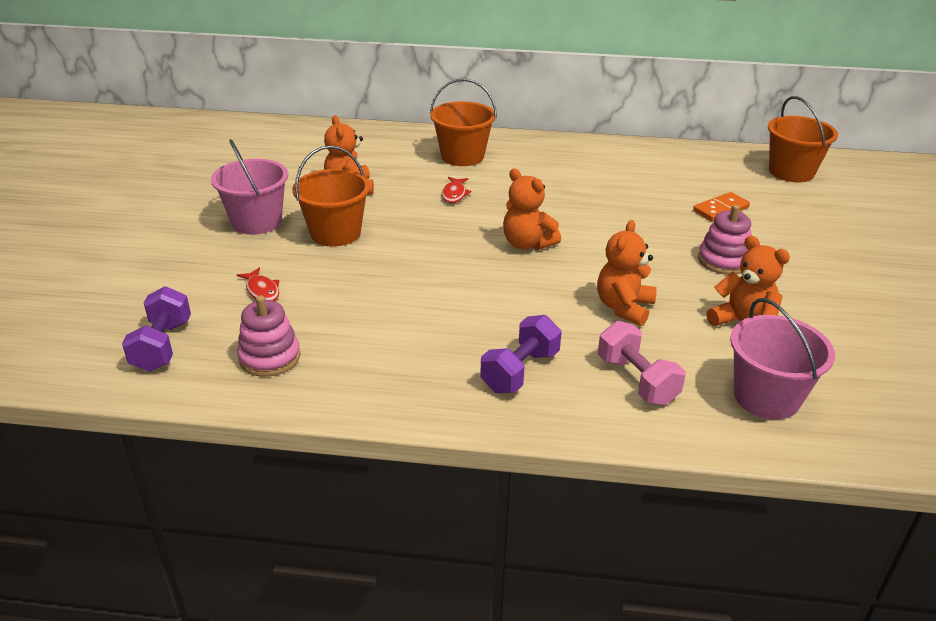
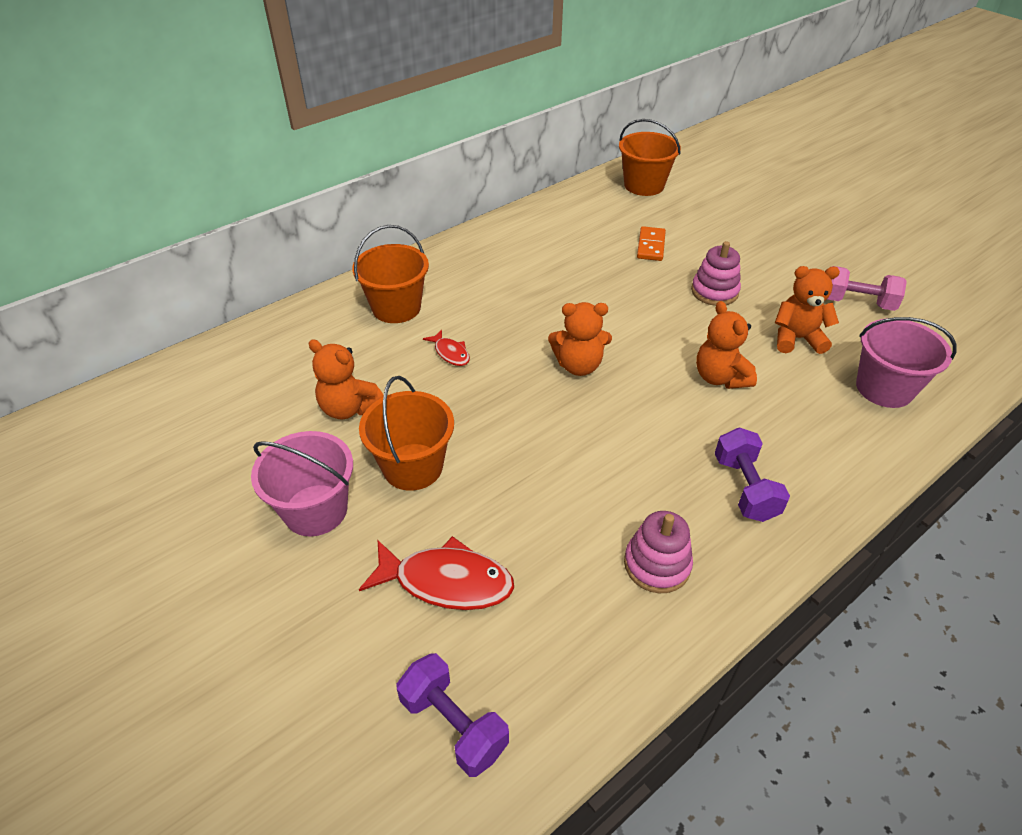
camera: 45 degrees left, 10 degrees up
(262, 291) = (446, 581): red fish -> red fish, size x1.92
(270, 357) = (565, 643): pink stacking toy -> pink stacking toy (657, 564)
(636, 380) = (812, 434): pink dumbbell -> pink dumbbell (857, 303)

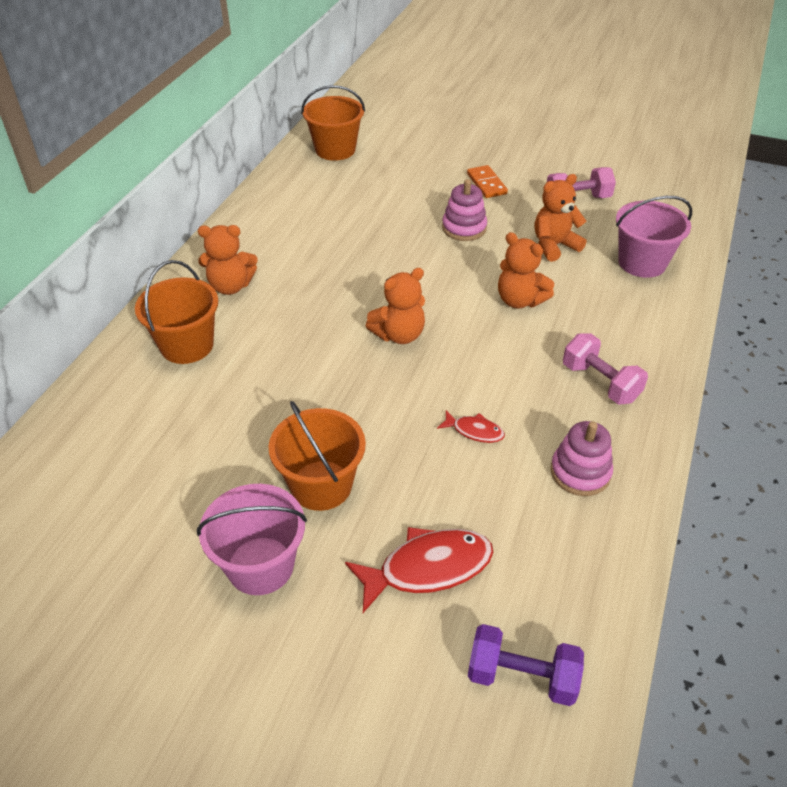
camera: 30 degrees left, 0 degrees up
(348, 408) = (216, 459): orange teddy bear -> orange teddy bear (230, 286)
(450, 353) = (275, 368): red fish -> red fish (474, 431)
(650, 246) = (382, 205): orange domino -> orange domino (486, 184)
(745, 488) = (600, 382): purple dumbbell -> pink dumbbell

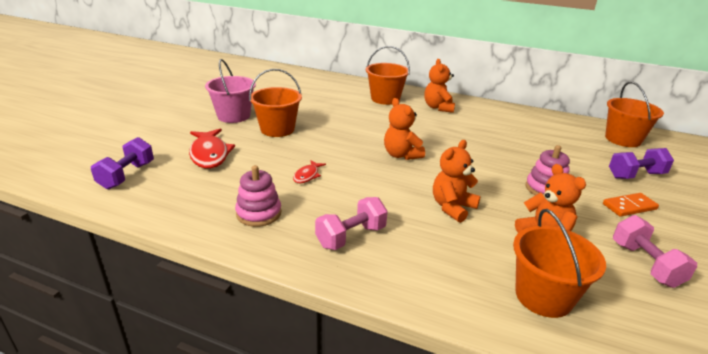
camera: 90 degrees right, 15 degrees down
(422, 164) = (636, 175): none -> purple dumbbell
(642, 262) = (543, 296): pink bucket -> orange bucket

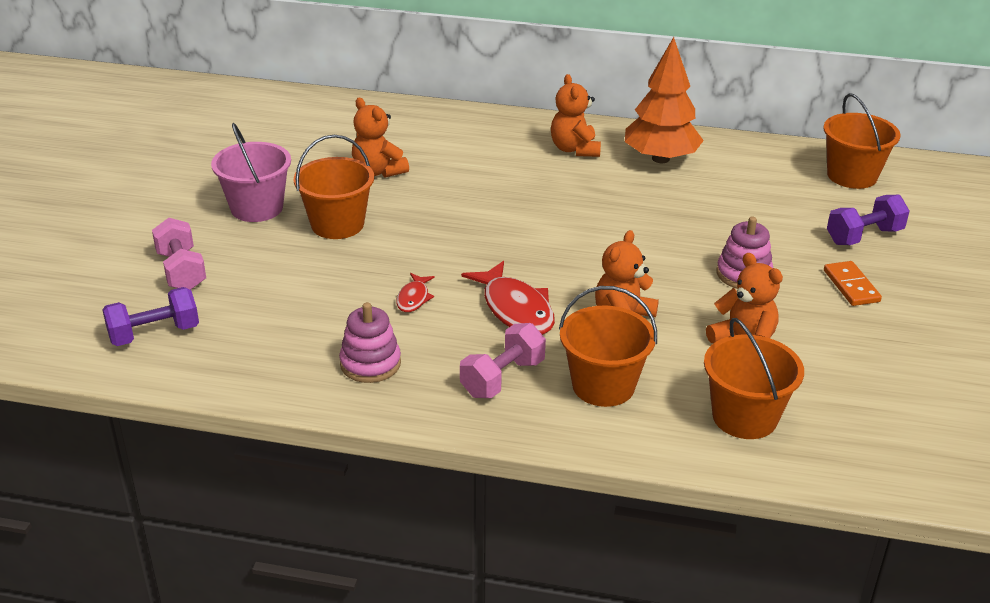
camera: 10 degrees left, 5 degrees up
(127, 175) = (154, 334): purple dumbbell -> purple dumbbell turned 60 degrees clockwise
(210, 154) = (256, 283): red fish -> red fish (515, 309)
(385, 99) = (487, 142): orange bucket -> orange bucket (603, 386)
(401, 155) = (537, 246): orange teddy bear -> orange teddy bear (378, 171)
(492, 117) = (660, 158): none -> orange tree
(629, 206) = (851, 286): orange domino -> orange domino turned 75 degrees counterclockwise
(645, 264) = (862, 362): pink dumbbell -> pink dumbbell (181, 271)

